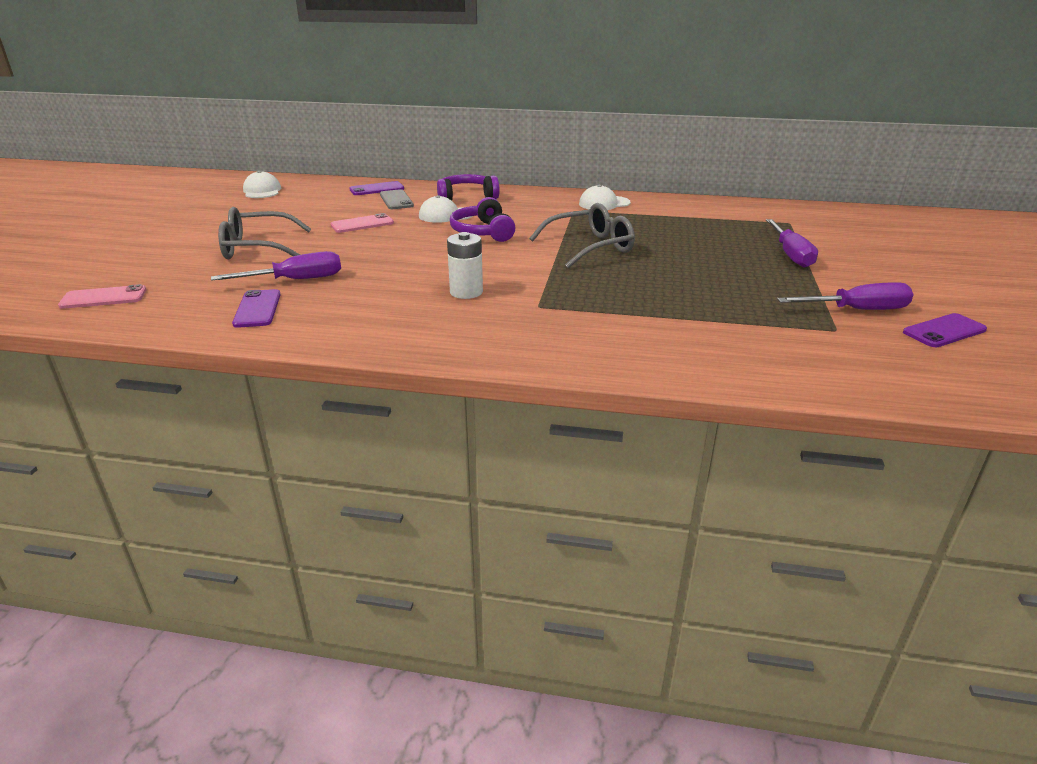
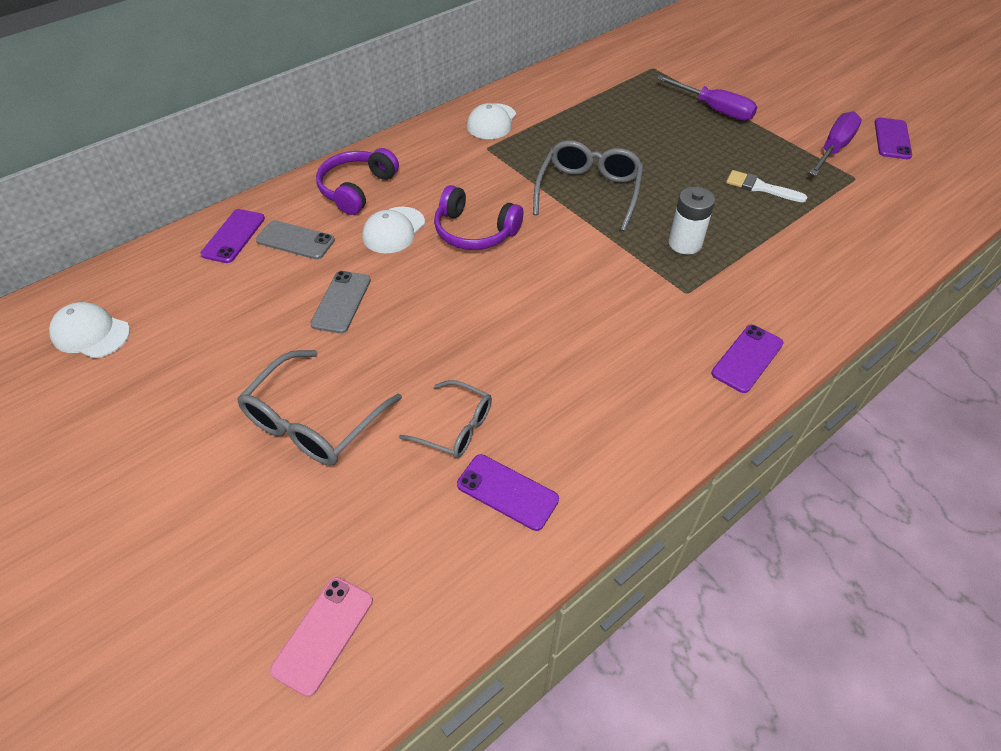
camera: 50 degrees left, 20 degrees up
(296, 280) = (456, 427): purple screwdriver -> grey glasses
(362, 224) = (341, 302): pink phone -> grey phone
(466, 292) = (614, 319): white battery -> white battery (685, 243)
(499, 347) = (747, 358): none -> purple phone
(726, 296) = (760, 187): none -> white brush

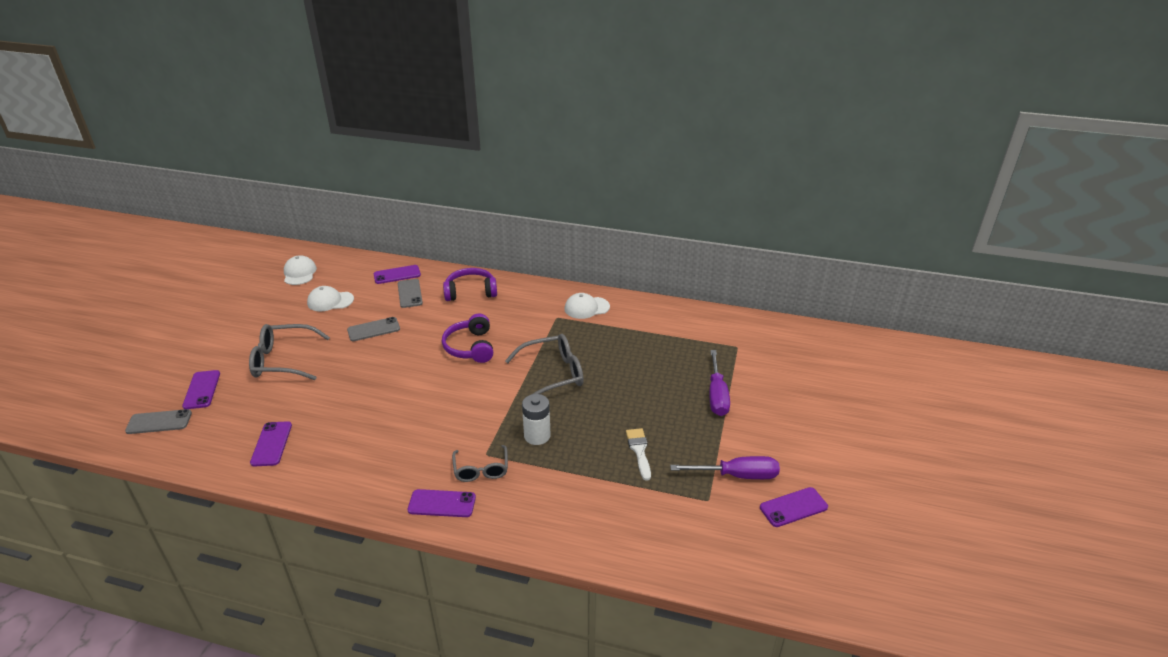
camera: 55 degrees right, 15 degrees down
(288, 549) = (202, 390): none -> purple phone
(323, 634) = (159, 422): pink phone -> grey phone
(393, 230) = (446, 319): white cap -> white cap (330, 301)
(456, 427) = (306, 407): grey glasses -> grey glasses (481, 470)

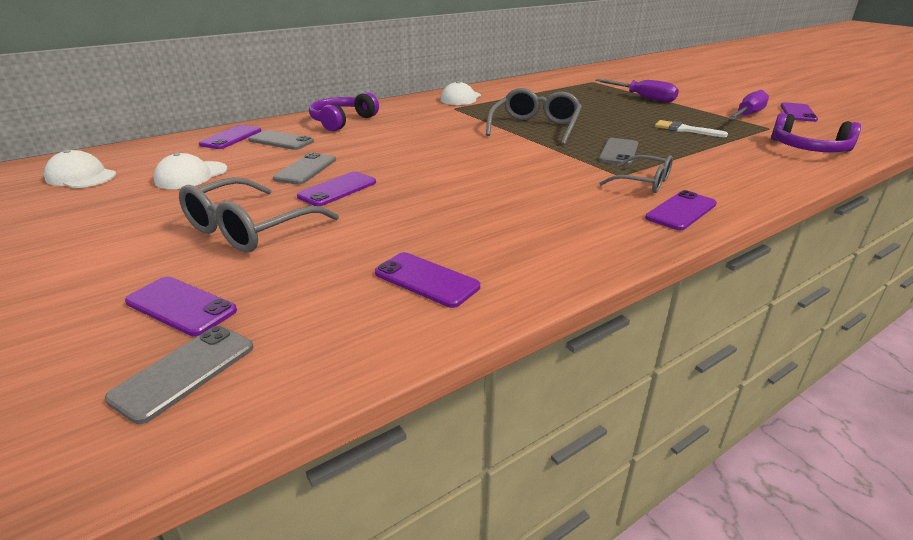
camera: 50 degrees left, 5 degrees down
(355, 357) = (337, 189): none -> purple phone
(470, 347) = (434, 141): purple headphones -> purple headphones (809, 149)
(537, 436) = (618, 152): white battery -> grey phone

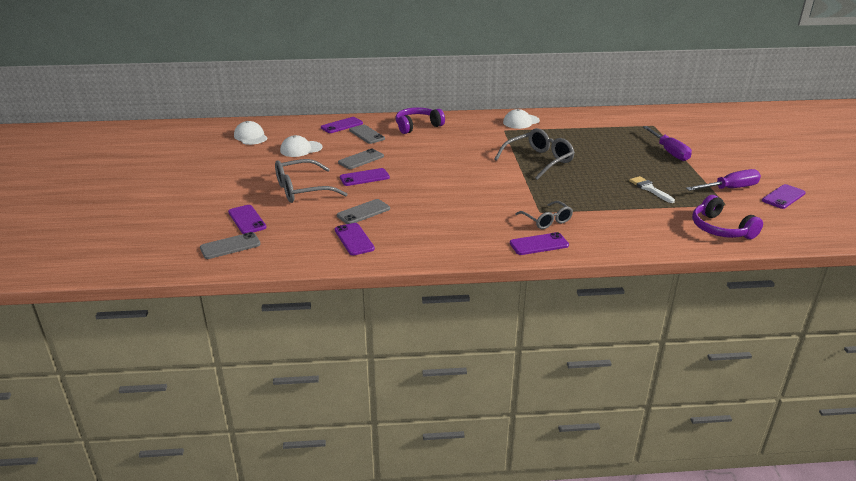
camera: 30 degrees right, 0 degrees up
(618, 152) = (567, 195): grey phone -> grey phone (363, 212)

